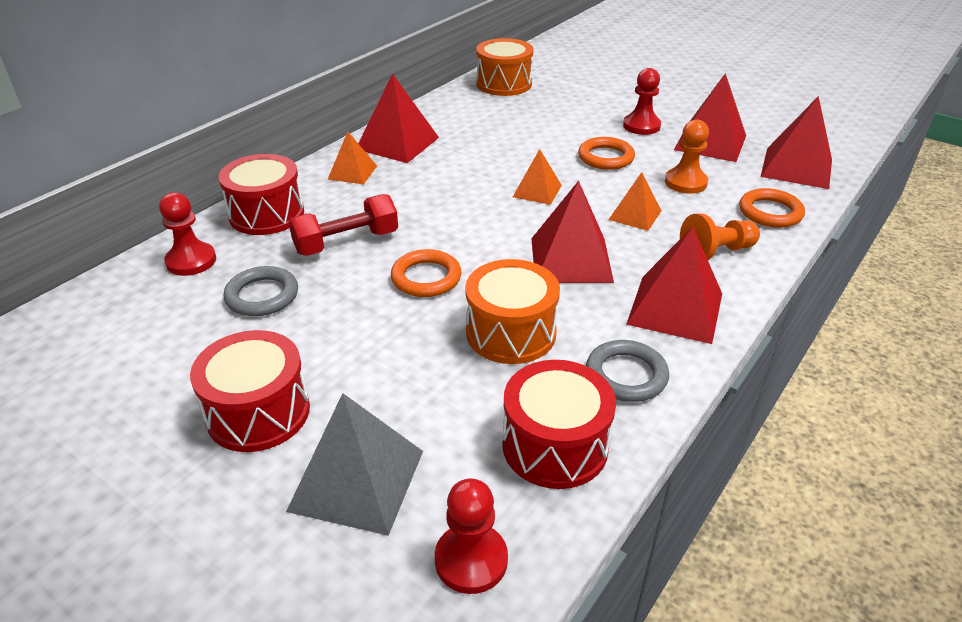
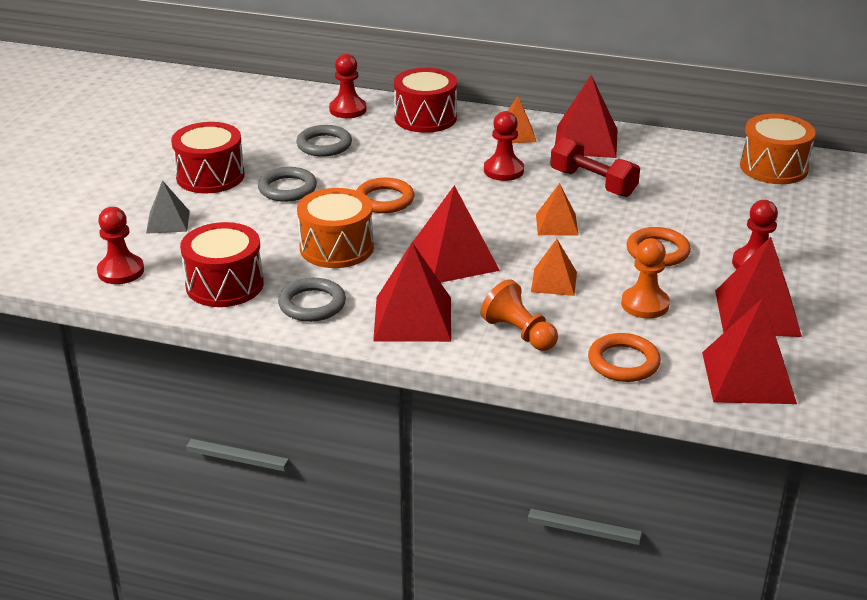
camera: 70 degrees right, 5 degrees down
(346, 242) = (410, 158): red dumbbell -> red dumbbell (593, 183)
(347, 346) = (287, 188): none -> grey ring
(357, 480) = (168, 222): grey pyramid -> grey pyramid, size x0.59
(418, 195) = (503, 170): none -> red pawn

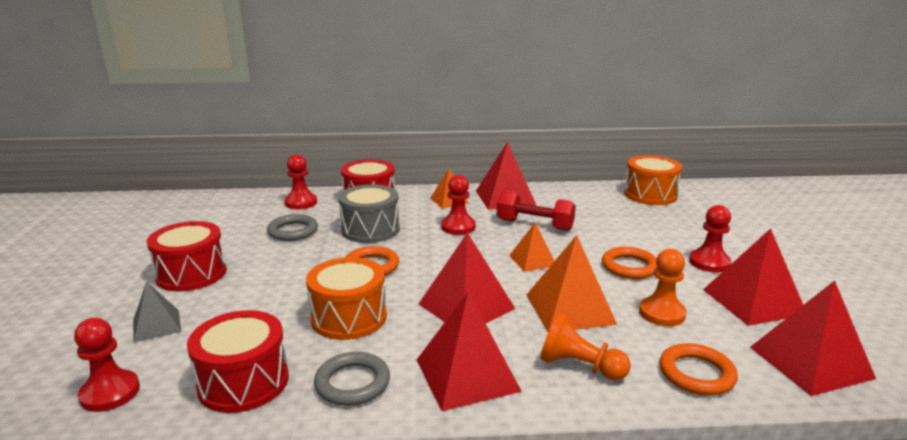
camera: 20 degrees left, 10 degrees down
(287, 188) = (274, 272): grey ring -> none
(406, 157) = (370, 229): none -> grey drum
(554, 282) = (570, 309): orange pyramid -> orange pyramid, size x1.69

